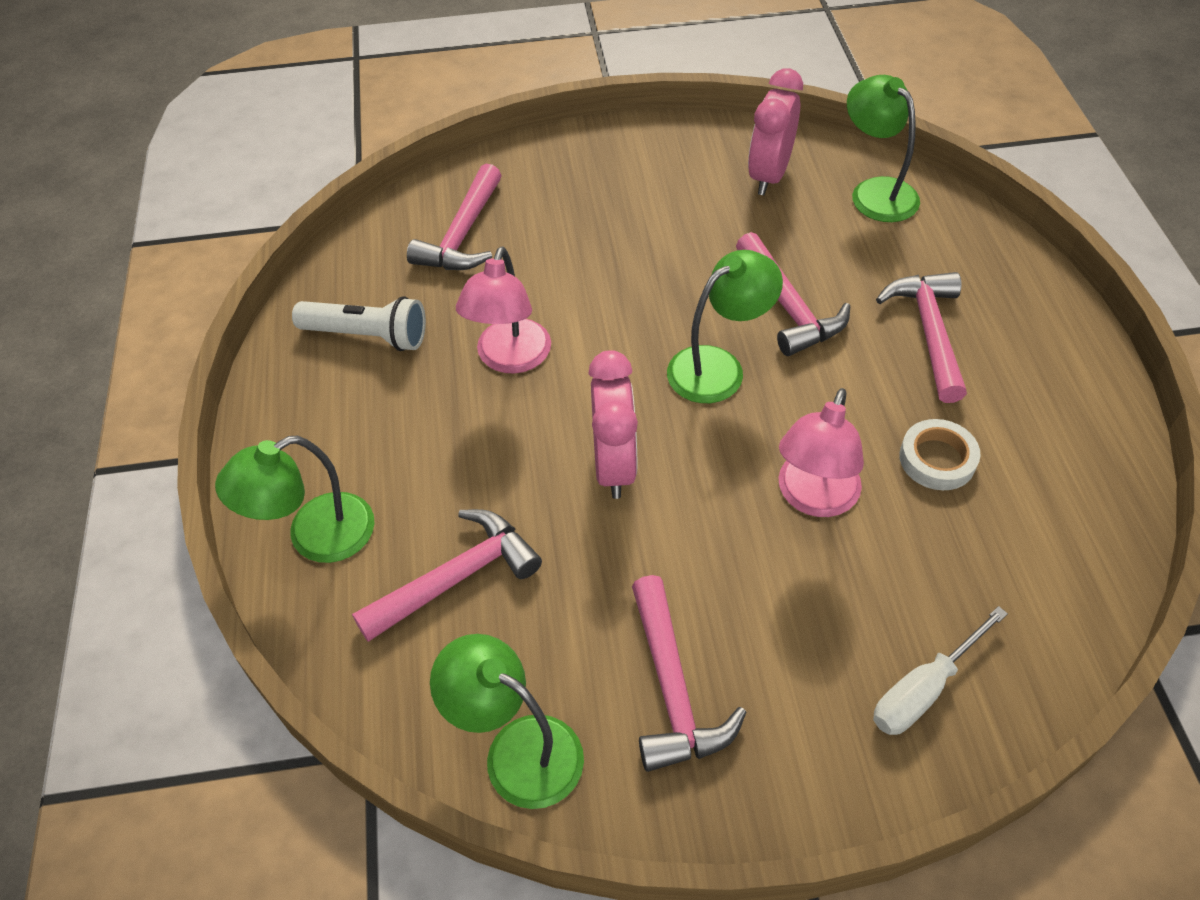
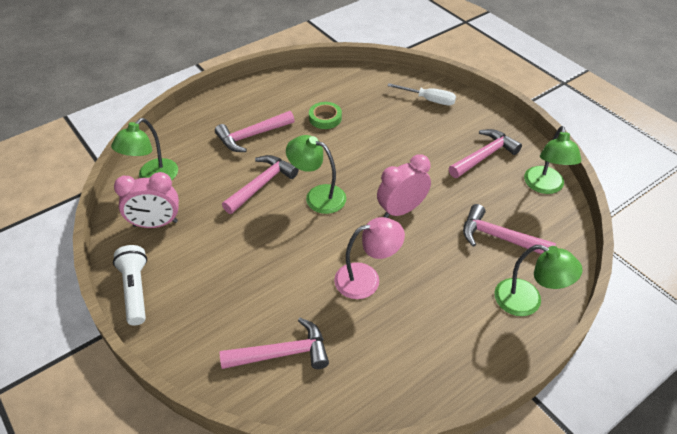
camera: 120 degrees left, 5 degrees down
(367, 336) = (395, 357): white flashlight -> white flashlight (135, 290)
(813, 498) = (370, 145): pink lamp -> none
(937, 459) = (325, 118): white tape -> green tape

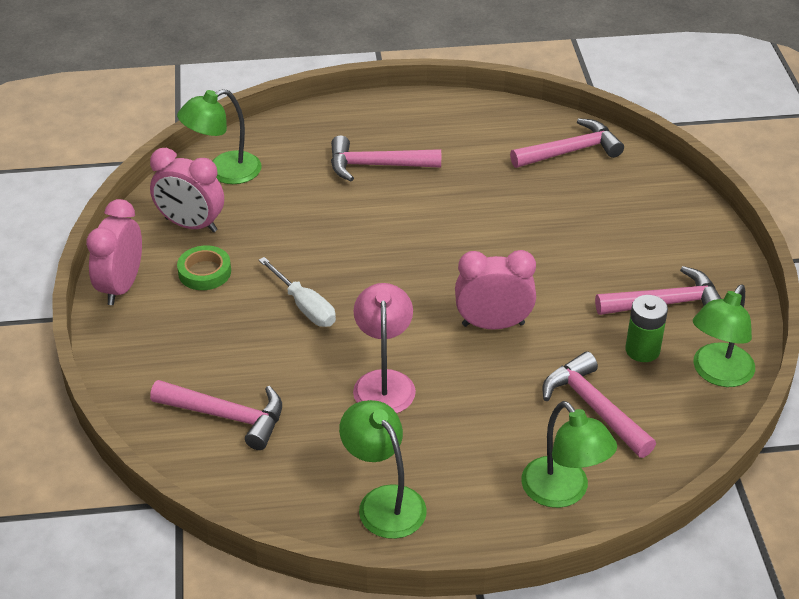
camera: 30 degrees right, 5 degrees down
(135, 290) = (121, 286): white flashlight -> pink clock
(262, 184) = (344, 228): pink hammer -> pink hammer (571, 151)
(318, 196) = (401, 267): green lamp -> green lamp (384, 501)
(325, 118) = (487, 177): green tape -> green tape (204, 272)
(366, 278) = (384, 382): pink lamp -> pink lamp turned 105 degrees counterclockwise
(429, 100) = (652, 203): white screwdriver -> white screwdriver (304, 306)
(495, 190) = (642, 350): none -> green battery

